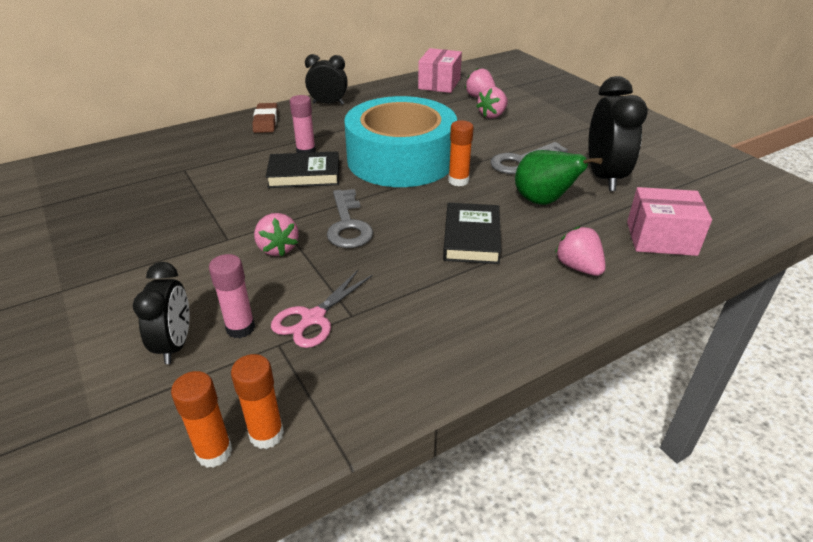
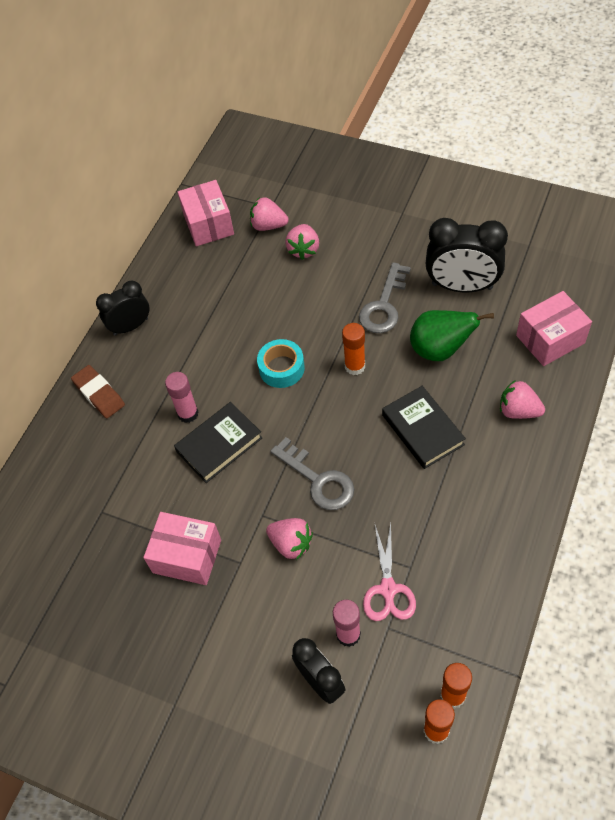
camera: 30 degrees left, 20 degrees up
(199, 216) = (187, 556): none -> pink box
(401, 159) = (281, 368): turquoise tape -> turquoise tape, size x0.40
(604, 177) = (462, 286): black clock -> black clock turned 135 degrees clockwise

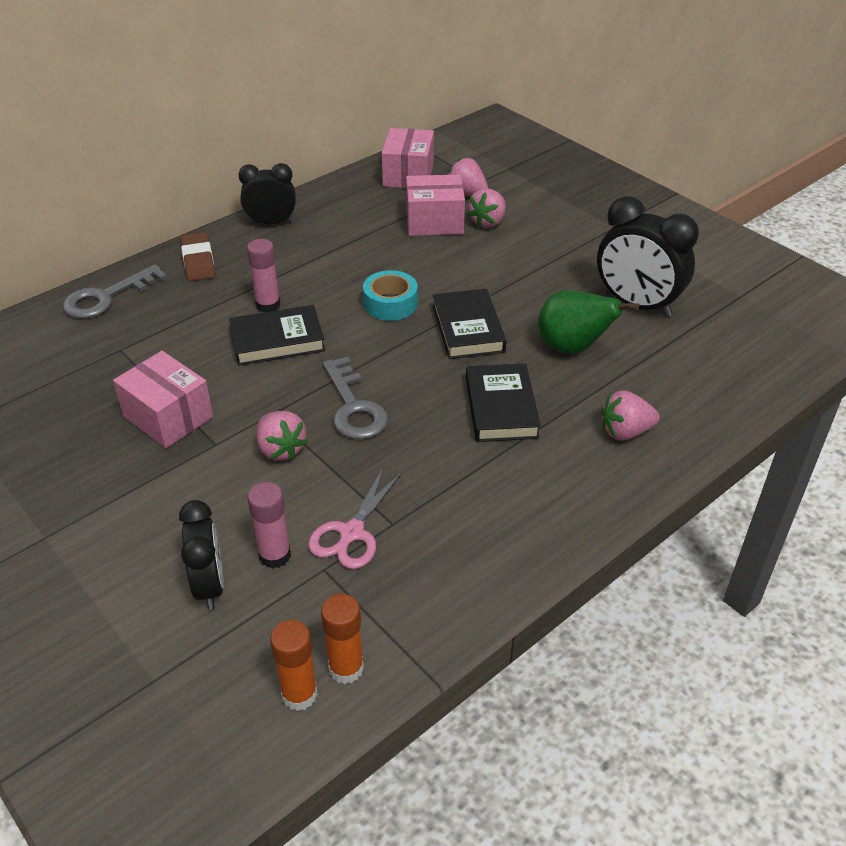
camera: 20 degrees right, 15 degrees down
(355, 366) = (468, 329): orange glue stick -> black book
(384, 305) = (538, 291): grey key -> grey key (106, 297)
(518, 411) = (625, 432): pink strawberry -> pink strawberry turned 60 degrees counterclockwise
(550, 339) = (709, 383): pink box -> pink box (434, 222)

